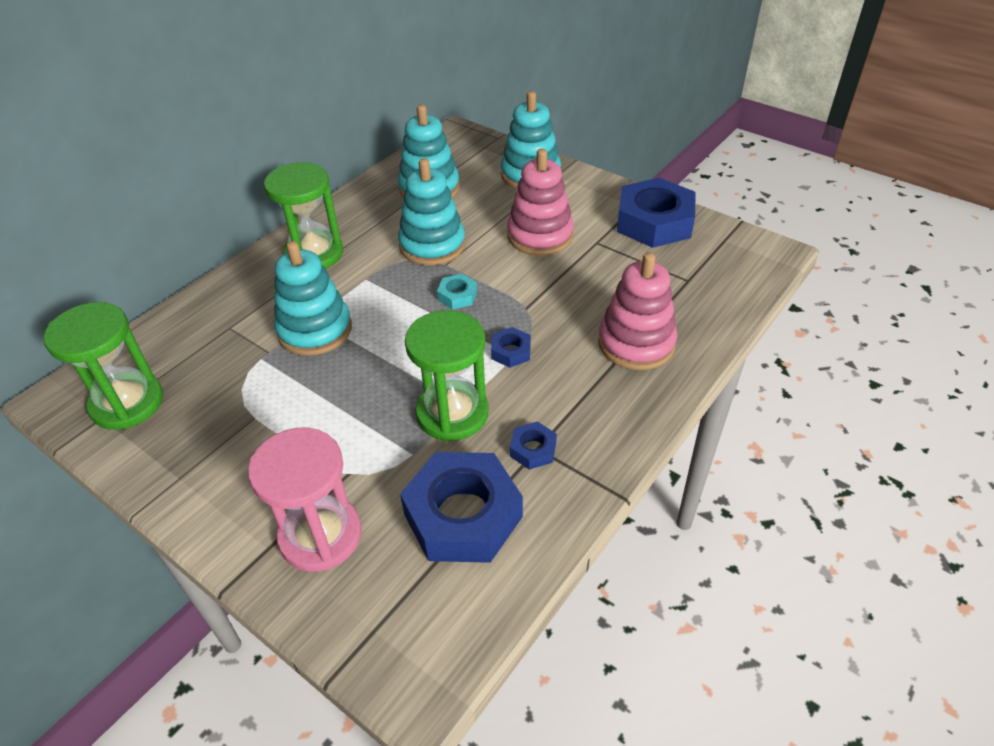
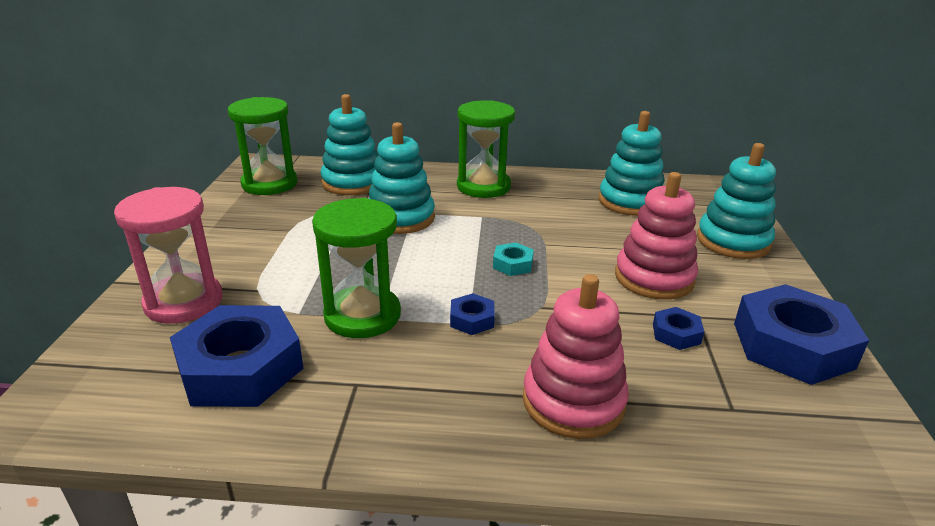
camera: 55 degrees right, 15 degrees down
(432, 245) = (561, 229): turquoise stacking toy -> turquoise stacking toy (352, 182)
(533, 449) = (351, 381): blue nut -> blue nut (676, 334)

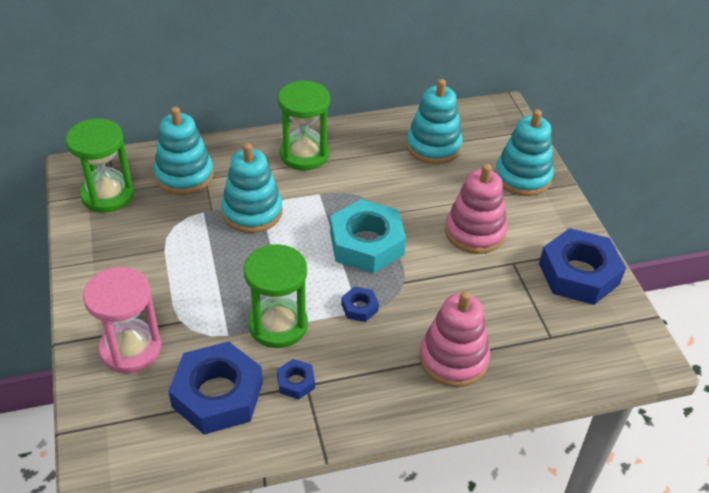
camera: 20 degrees left, 15 degrees up
(512, 264) = (366, 243): turquoise nut -> turquoise nut, size x2.25
(676, 334) = (503, 283): blue nut -> blue nut (296, 382)

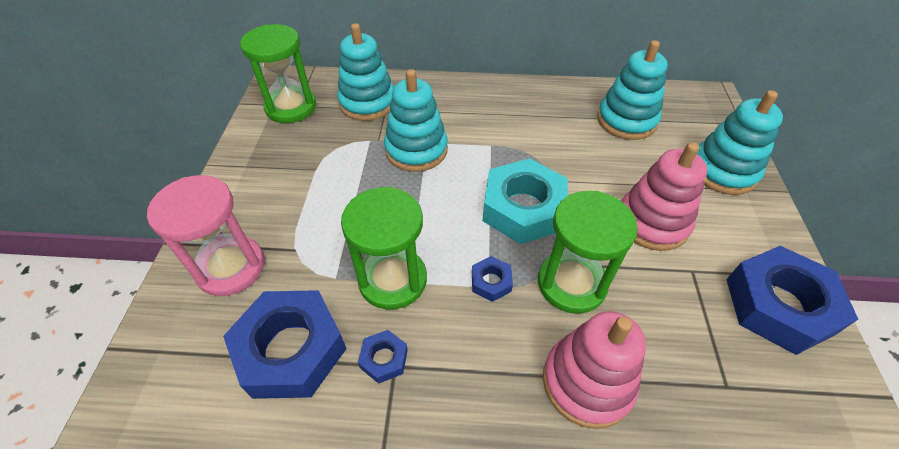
camera: 20 degrees right, 5 degrees up
(304, 154) = (489, 104): green hourglass -> green hourglass (571, 283)

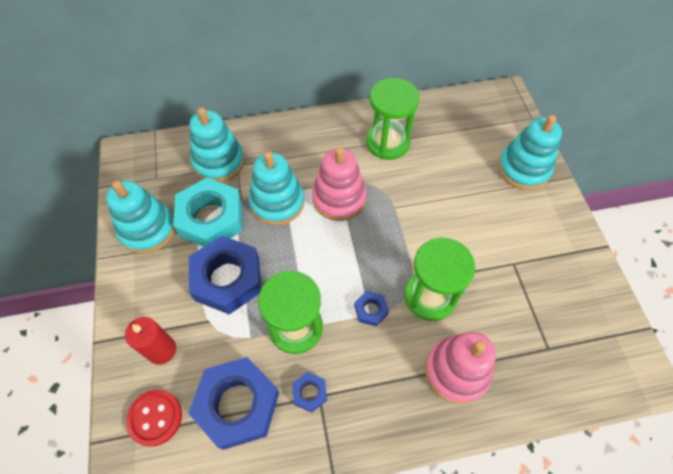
camera: 15 degrees left, 10 degrees up
(190, 339) = (155, 418): none -> red button
(231, 267) = (162, 350): pink hourglass -> red candle
(291, 107) = (150, 181): green hourglass -> green hourglass (387, 142)
(523, 208) = (379, 239): turquoise nut -> turquoise nut (211, 218)
(626, 120) = (442, 134): turquoise stacking toy -> turquoise stacking toy (147, 229)
(652, 222) = (478, 229): pink stacking toy -> pink stacking toy (339, 198)
(779, 305) = (575, 277): blue nut -> blue nut (227, 279)

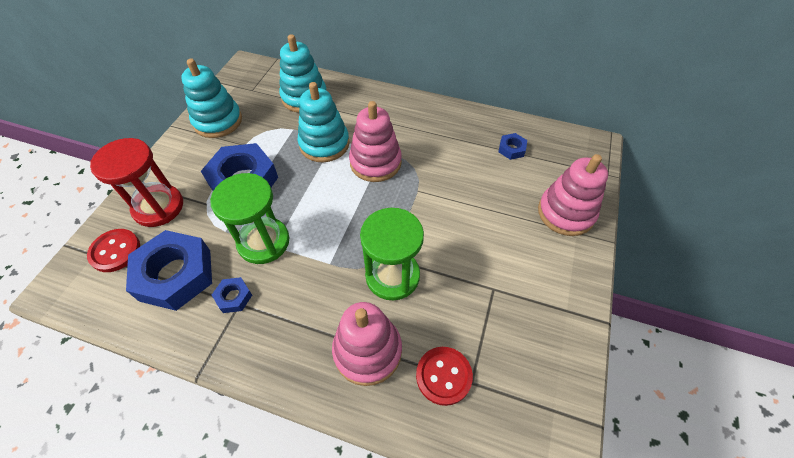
camera: 30 degrees right, 5 degrees down
(162, 350) = (158, 207): red candle -> red hourglass
(211, 218) = (267, 133): turquoise nut -> none
(371, 310) = (333, 260): blue nut -> blue nut (511, 149)
(387, 142) = (451, 138): green hourglass -> none
(523, 169) = (565, 213): turquoise stacking toy -> pink stacking toy
(526, 356) = (443, 376): none -> red button

